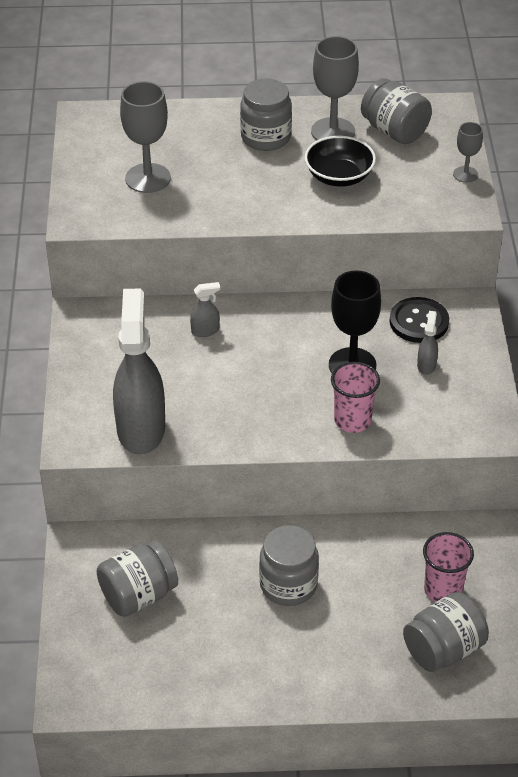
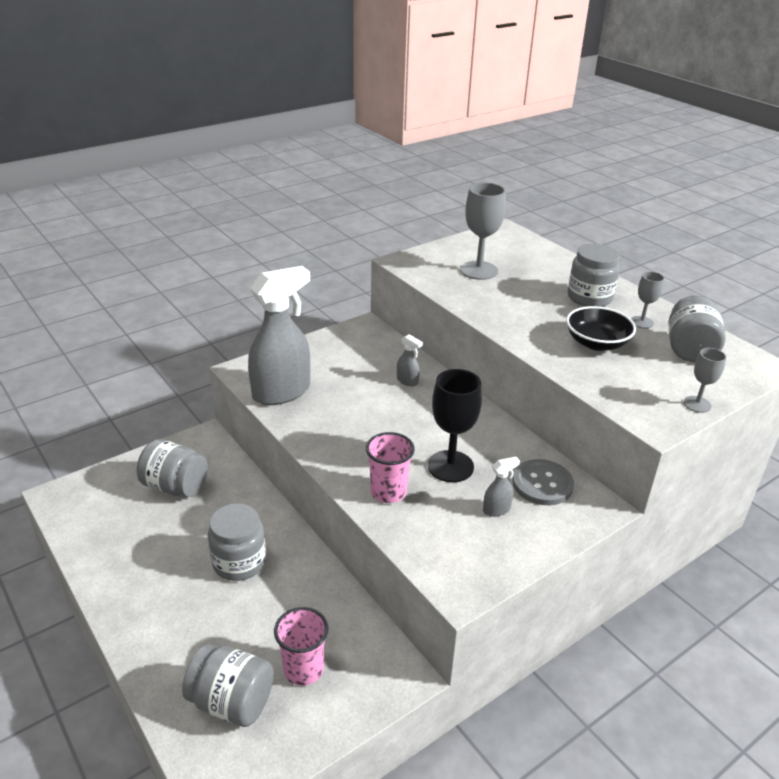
camera: 55 degrees right, 10 degrees down
(333, 131) = (641, 322): grey goblet -> grey goblet, size x0.55
(419, 322) = (542, 484): black button -> grey button

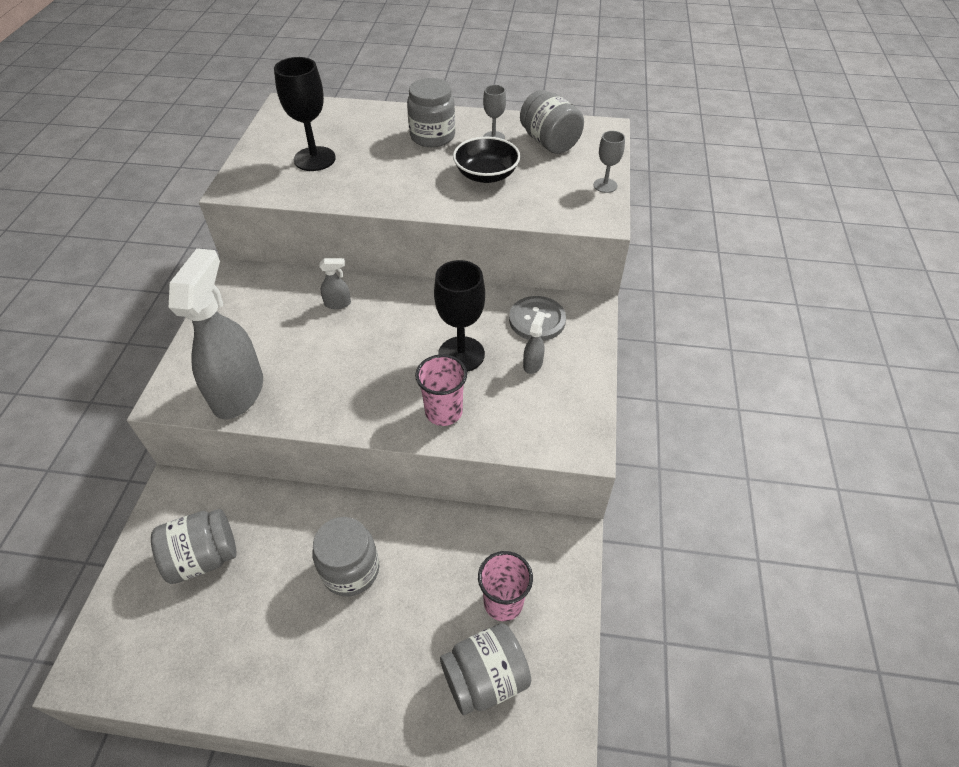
camera: 45 degrees left, 15 degrees up
(479, 270) = (314, 159): grey goblet -> black goblet

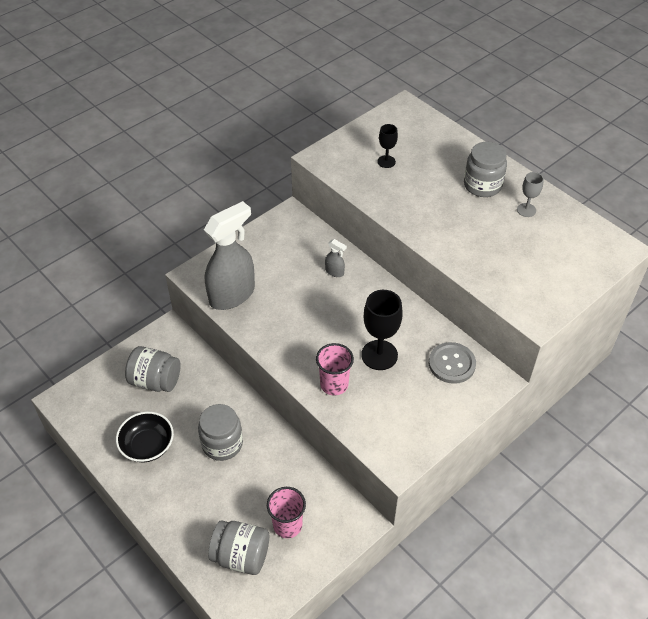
camera: 40 degrees right, 0 degrees up
(314, 159) = (386, 161): black goblet -> black goblet, size x0.55
(486, 175) = (489, 238): black bowl -> black bowl (147, 445)
(533, 364) = (418, 391): grey spray bottle -> none
(549, 142) = (564, 237): grey jar -> none
(605, 185) = (568, 295): grey goblet -> none

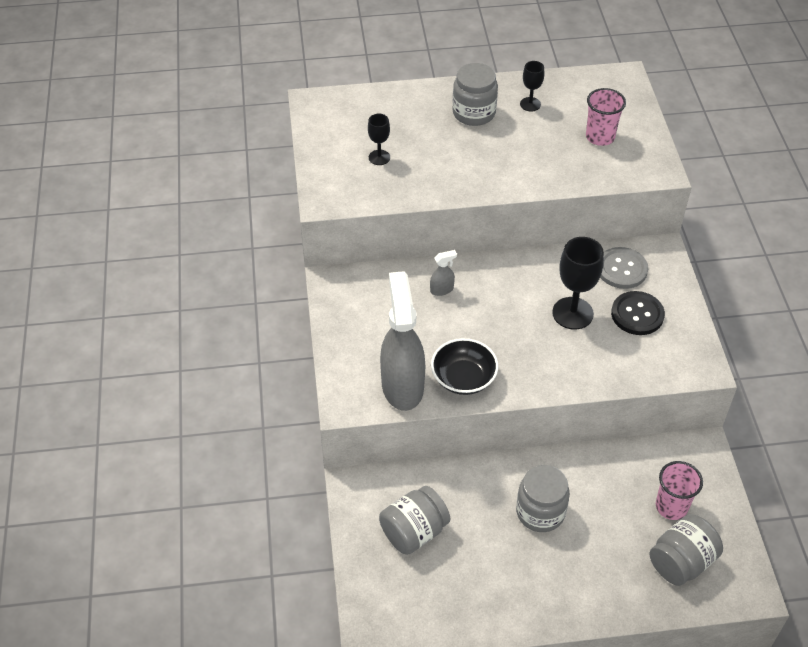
camera: 55 degrees left, 0 degrees up
(147, 445) = (495, 580): black bowl -> black bowl (463, 378)
(334, 384) = (582, 365): pink cup -> pink cup (600, 137)
(414, 395) = (637, 314): none -> black button
(526, 210) = (530, 104): grey goblet -> black goblet

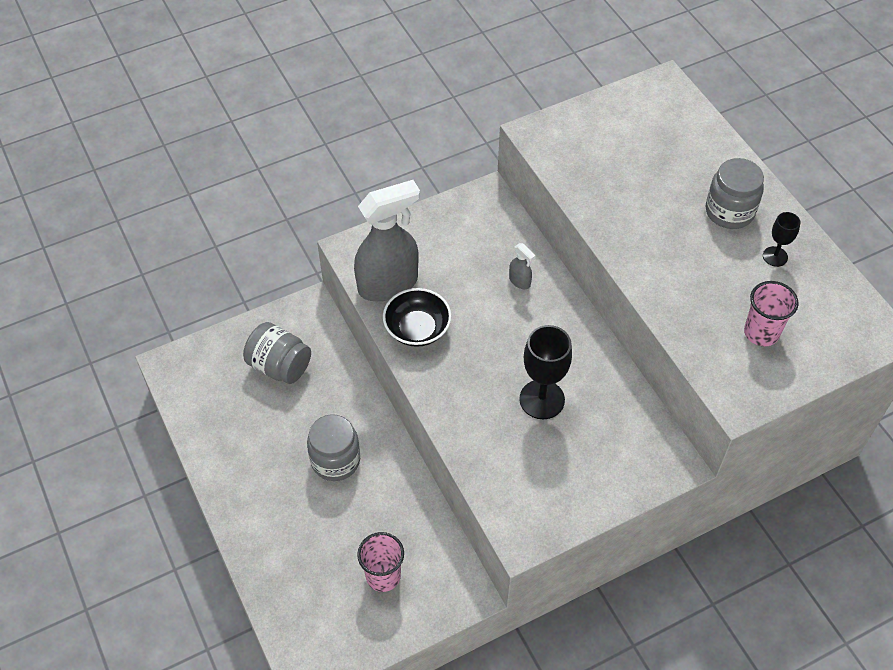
camera: 70 degrees right, 5 degrees up
(379, 157) = (617, 155): black goblet -> none
(622, 269) = (627, 431): grey button -> none
(637, 314) = (568, 459): black button -> none
(681, 562) = (320, 598): grey jar -> none

